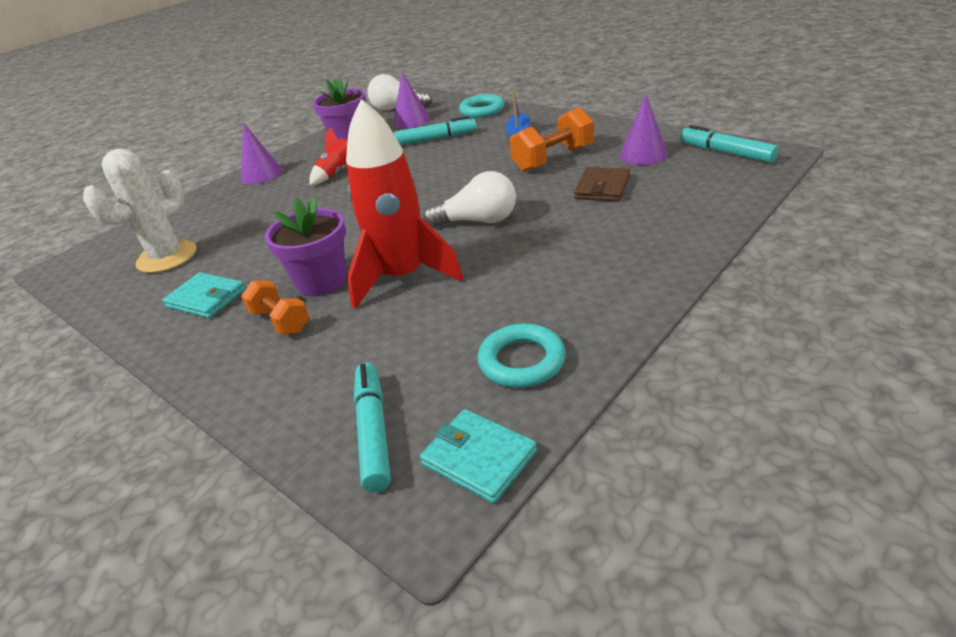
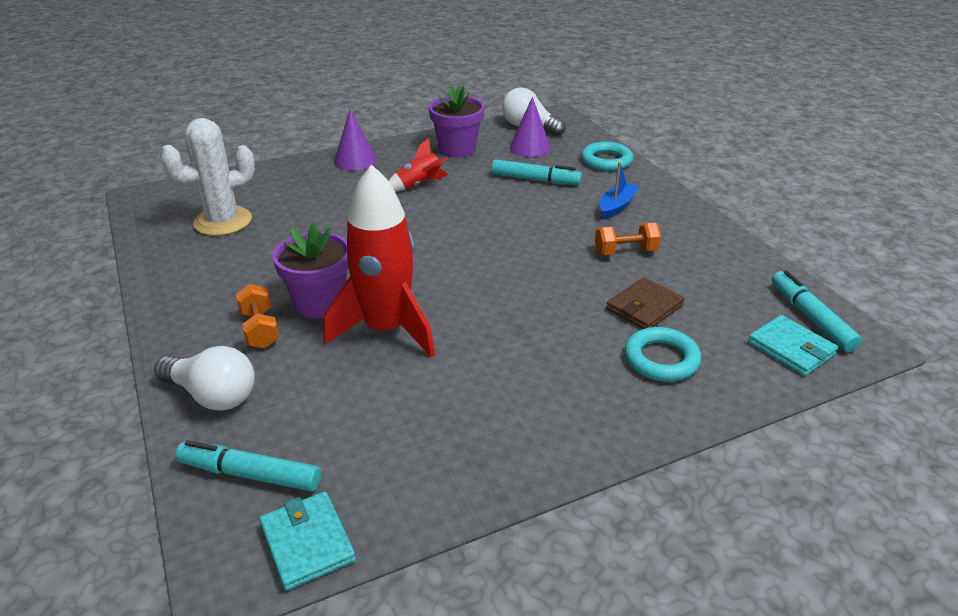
camera: 20 degrees right, 0 degrees up
(206, 298) = (222, 279): turquoise wallet -> turquoise wallet (791, 348)
(373, 431) = (250, 474): turquoise marker -> turquoise marker turned 90 degrees counterclockwise
(478, 221) = (497, 295): white light bulb -> white light bulb (212, 395)
(522, 361) = (414, 467): turquoise ring -> turquoise ring (661, 359)
(553, 159) = (625, 252): orange dumbbell -> orange dumbbell, size x0.66
(643, 154) = (721, 283): purple cone -> none

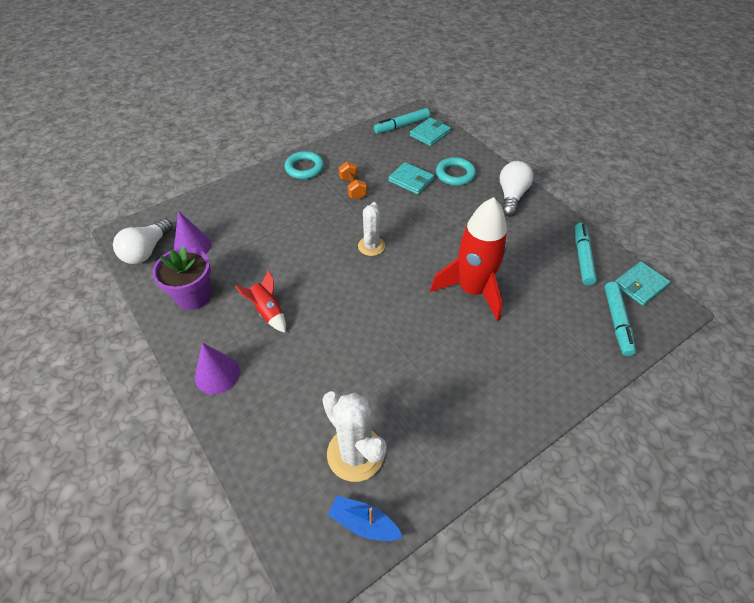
camera: 100 degrees left, 15 degrees up
(212, 395) = (571, 365): white light bulb -> white light bulb (511, 196)
(260, 329) = (499, 362): orange dumbbell -> none
(319, 303) = (457, 335): purple flower pot -> none
(500, 256) = (371, 246): none -> white cactus
(535, 180) = (254, 238): turquoise marker -> turquoise marker (582, 257)
(606, 161) = (219, 200): turquoise ring -> turquoise ring (304, 168)
(616, 206) = (293, 193): blue boat -> blue boat (363, 523)
(644, 307) = (411, 180): brown wallet -> turquoise wallet

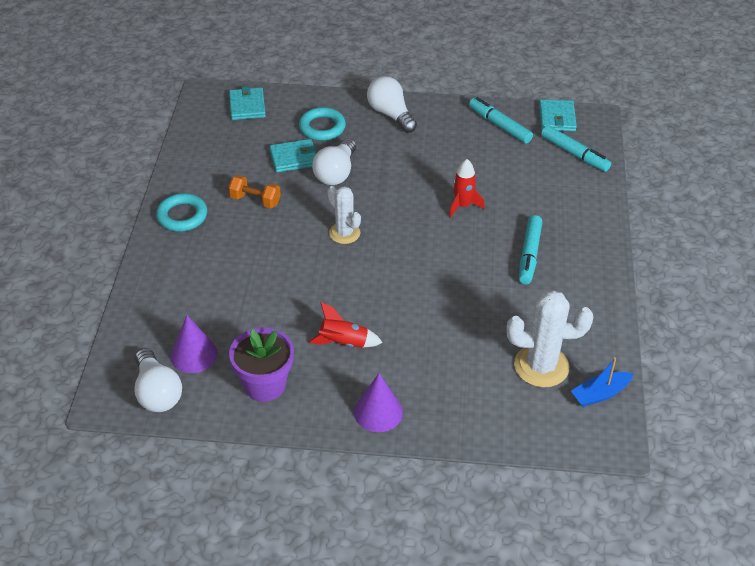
camera: 50 degrees left, 5 degrees down
(401, 126) = (210, 115): turquoise marker -> turquoise marker (529, 254)
(422, 206) = (336, 173): none -> white light bulb
(472, 290) = (463, 206): red rocket -> red rocket, size x0.49

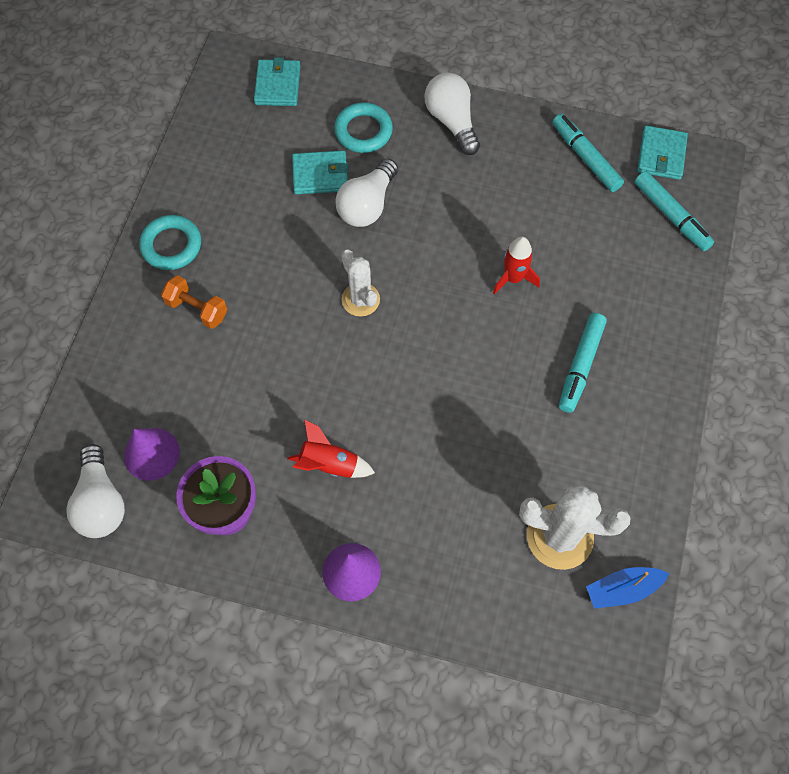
camera: 10 degrees right, 20 degrees up
(255, 200) = (262, 234): orange dumbbell -> orange dumbbell (197, 309)

